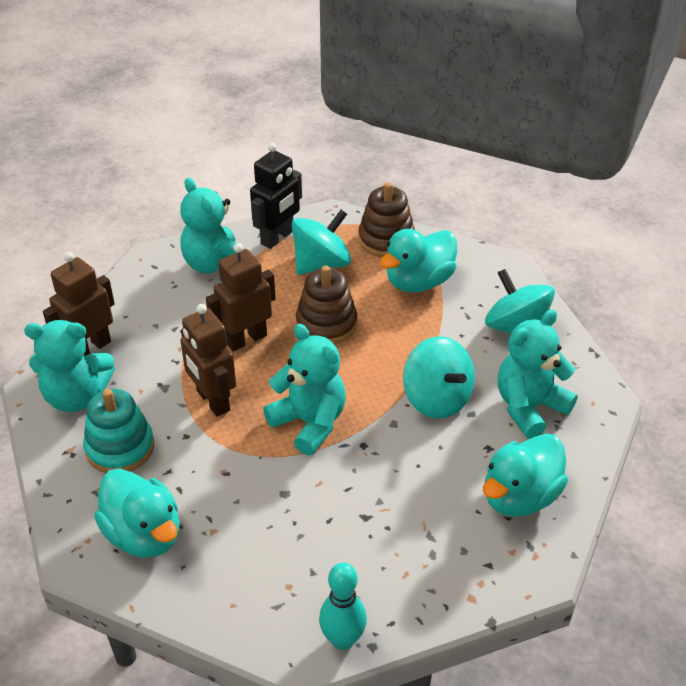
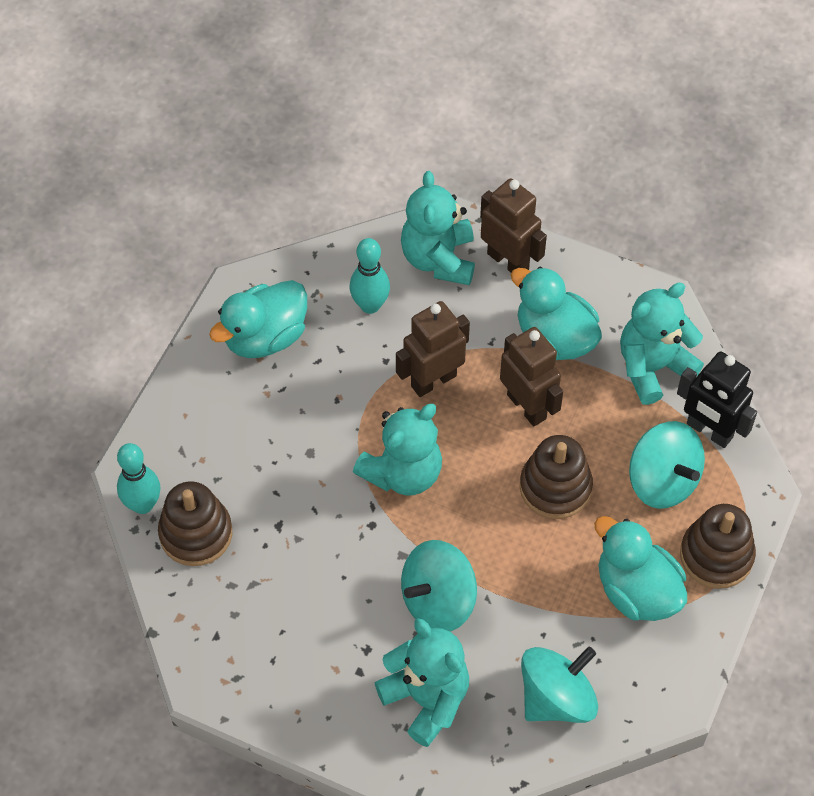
camera: 90 degrees right, 15 degrees up
(120, 448) = (370, 305): turquoise stacking toy -> turquoise bowling pin
(376, 587) = (196, 533): none -> brown stacking toy
(520, 496) = (299, 674): turquoise duck -> turquoise duck (554, 338)

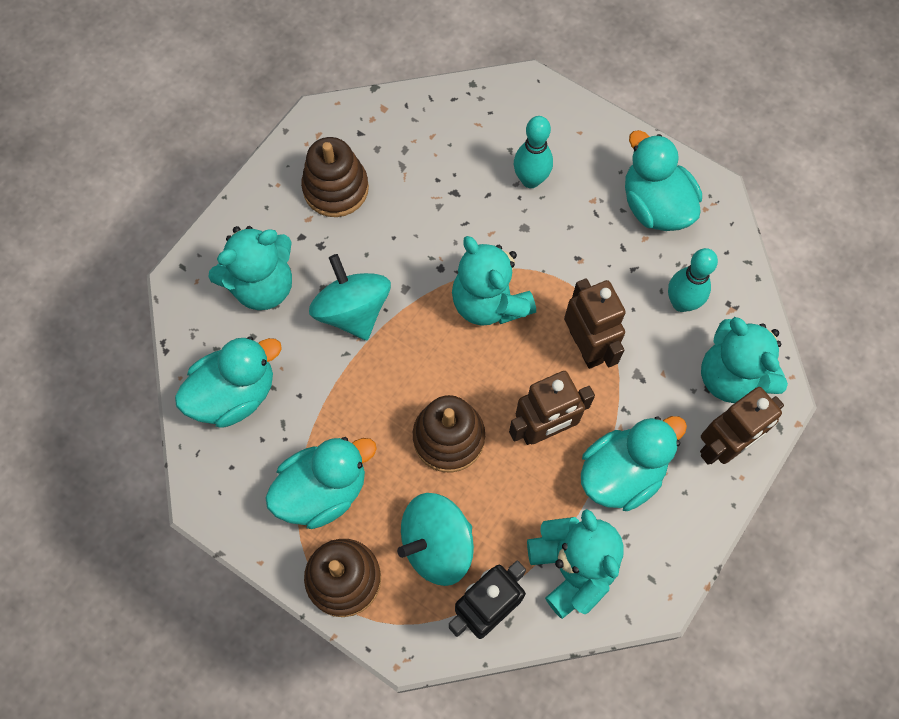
camera: 100 degrees right, 10 degrees up
(143, 504) = (495, 91): turquoise bowling pin -> turquoise bowling pin (530, 180)
(196, 533) = (459, 128): brown stacking toy -> brown stacking toy (336, 188)
(438, 259) = (731, 376): turquoise teddy bear -> turquoise teddy bear turned 135 degrees counterclockwise
(556, 698) = (235, 394): turquoise spinning top -> turquoise duck

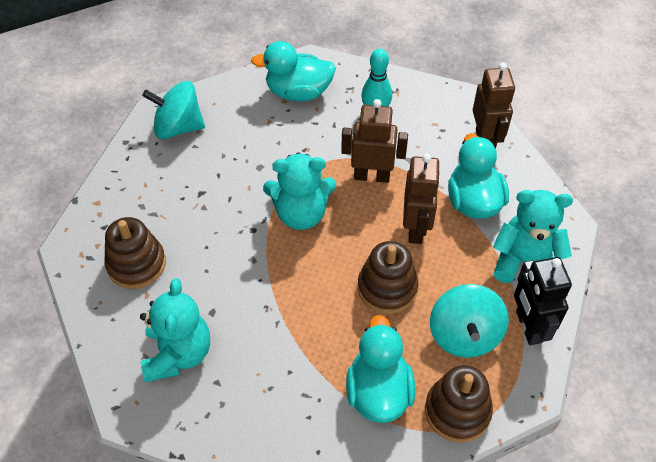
camera: 60 degrees left, 15 degrees down
(235, 394) = (257, 419): turquoise duck -> none
(353, 311) = (246, 301): turquoise spinning top -> turquoise spinning top (178, 127)
(530, 180) = (227, 146): turquoise bowling pin -> none
(731, 376) = (442, 114): turquoise teddy bear -> none

